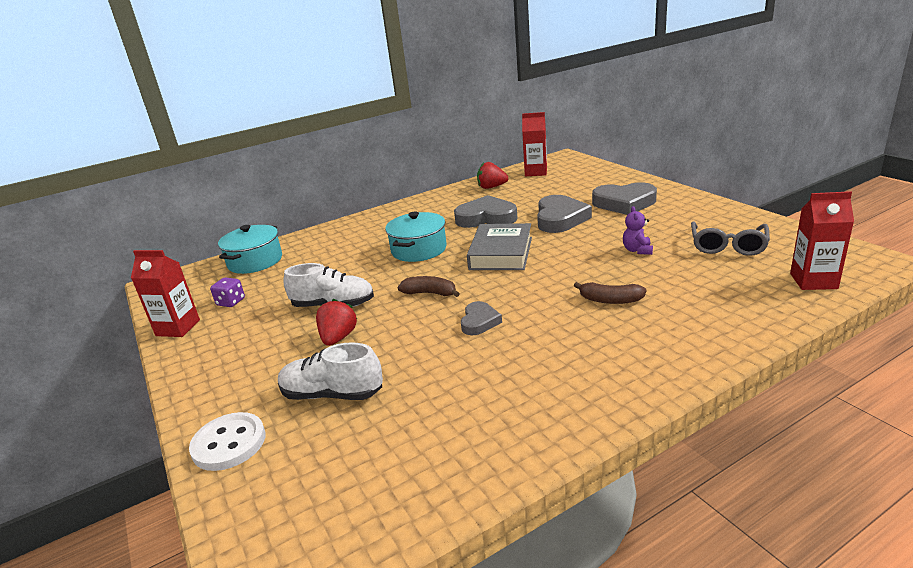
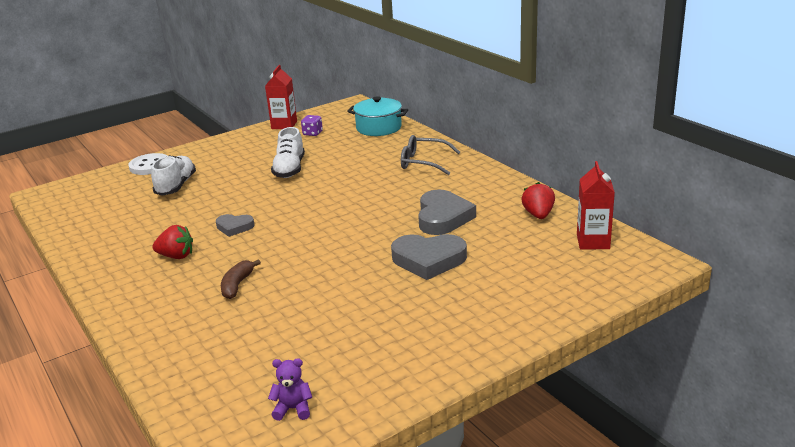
camera: 85 degrees right, 0 degrees up
(338, 338) = (241, 178): red strawberry -> red strawberry (176, 256)
(419, 249) = (376, 190): turquoise pot -> none
(430, 293) = (290, 203): brown banana -> none
(501, 253) = (353, 230): grey book -> none
(624, 203) = (466, 304): grey heart -> none
(637, 250) = (330, 305): purple teddy bear -> purple teddy bear (293, 409)
(727, 246) = (318, 365): grey glasses -> grey glasses (423, 162)
(813, 281) = (213, 410): red carton -> none

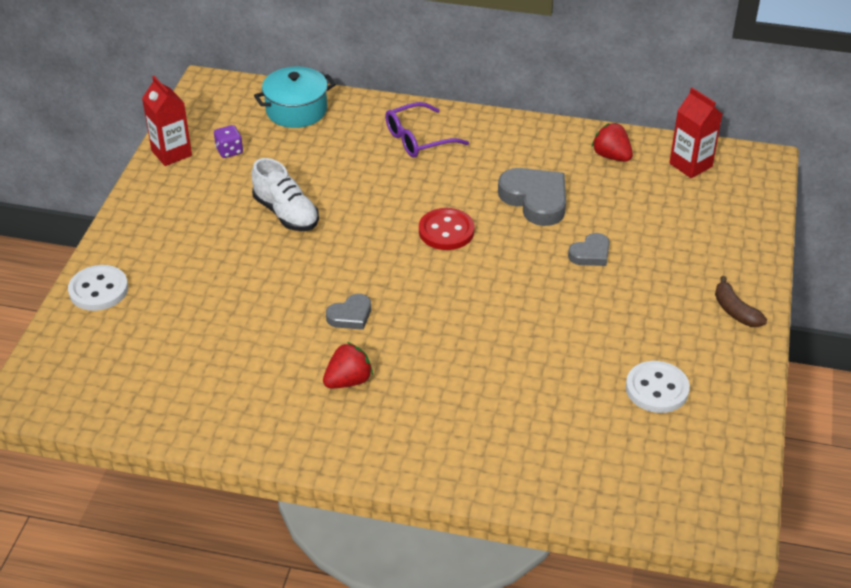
camera: 45 degrees left, 15 degrees up
(176, 186) = (188, 300): white shoe -> none
(237, 285) = (464, 375): brown banana -> brown banana (735, 311)
(293, 409) = (694, 451): purple teddy bear -> none
(336, 356) = (657, 389): none -> white button
(359, 211) = (446, 231): none -> red button
(423, 162) = (418, 139): grey glasses -> purple glasses
(428, 260) = (590, 254): grey heart -> grey heart, size x0.56

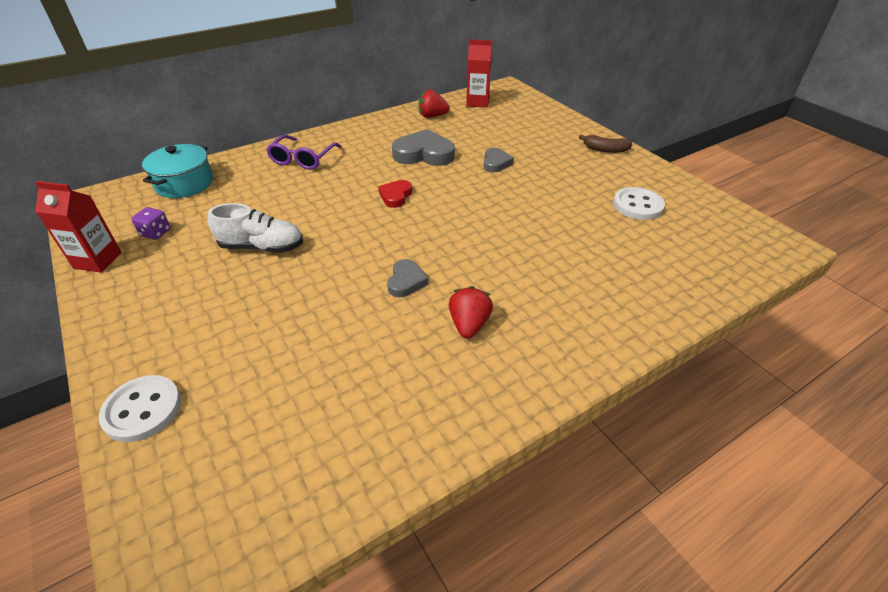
camera: 45 degrees left, 0 degrees up
(446, 231) = (395, 196): red button -> red heart

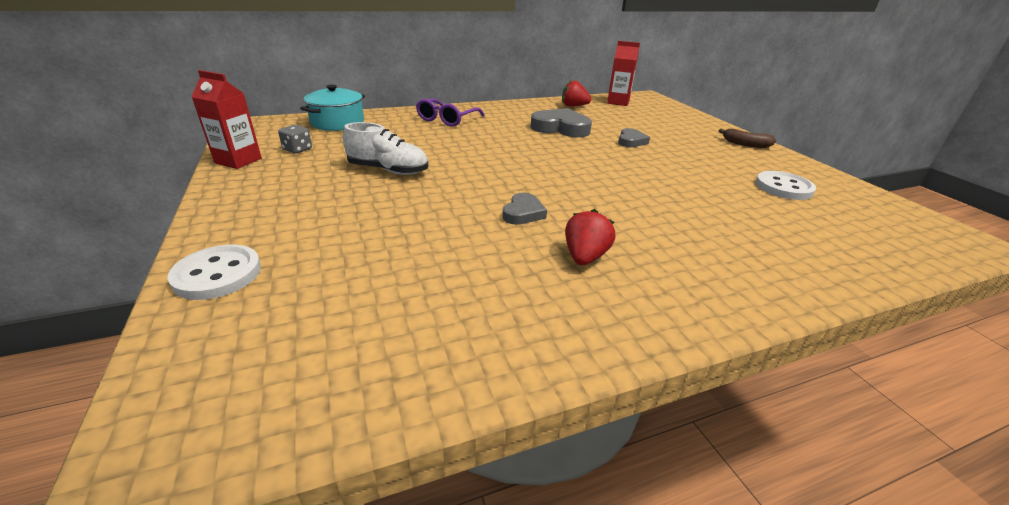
camera: 10 degrees right, 10 degrees down
(156, 233) = (297, 150): purple dice -> grey dice
(395, 196) = (527, 152): red heart -> none

